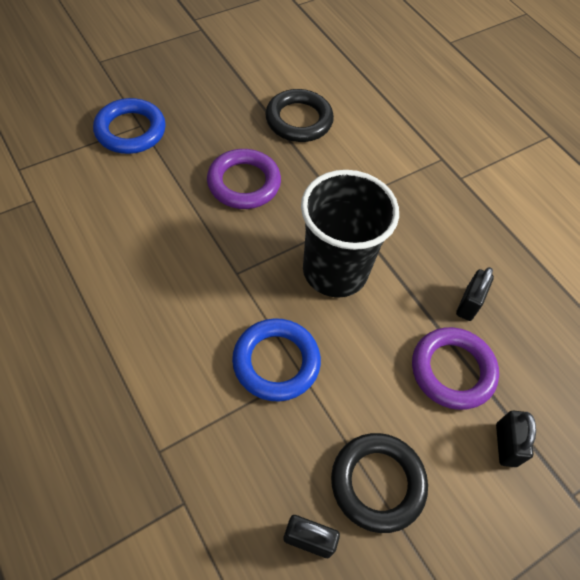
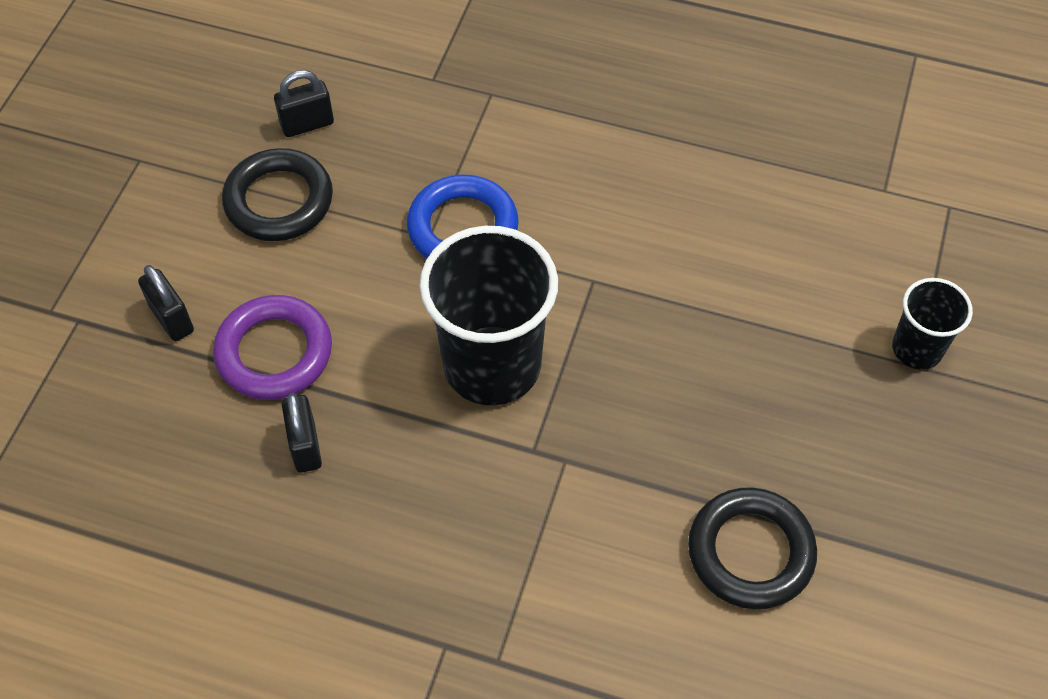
camera: 145 degrees right, 0 degrees up
(130, 130) = (917, 349): blue ring -> black cup
(244, 183) = (707, 391): purple ring -> none

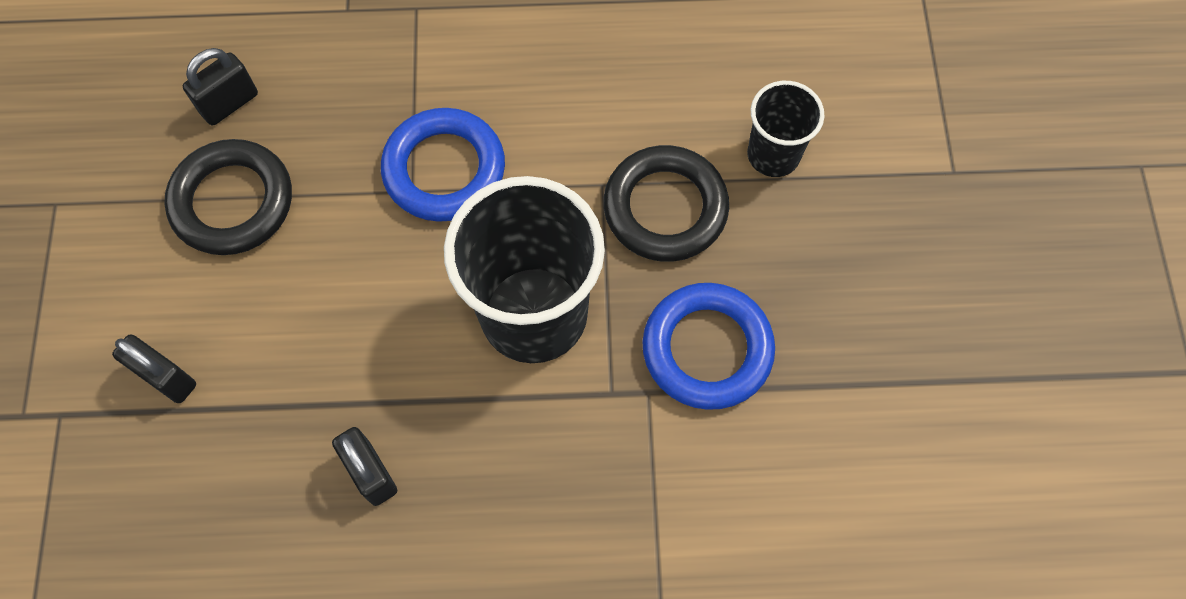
camera: 20 degrees left, 10 degrees up
(274, 352) = (296, 378): purple ring -> none
(631, 442) = (707, 349): none -> blue ring
(750, 552) = (868, 426): black ring -> black ring (665, 208)
(917, 349) = (946, 154): black cup -> black cup (773, 155)

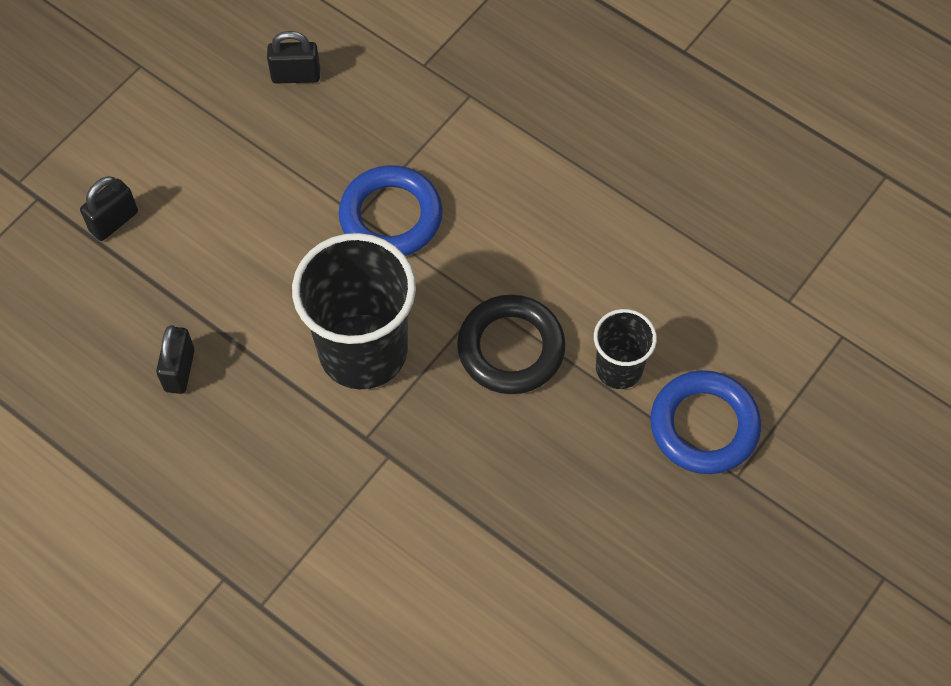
camera: 40 degrees right, 5 degrees down
(166, 378) = (114, 221): black padlock -> black padlock turned 60 degrees clockwise
(232, 202) = (243, 141): black ring -> none
(707, 349) = (452, 458): blue ring -> blue ring (704, 426)

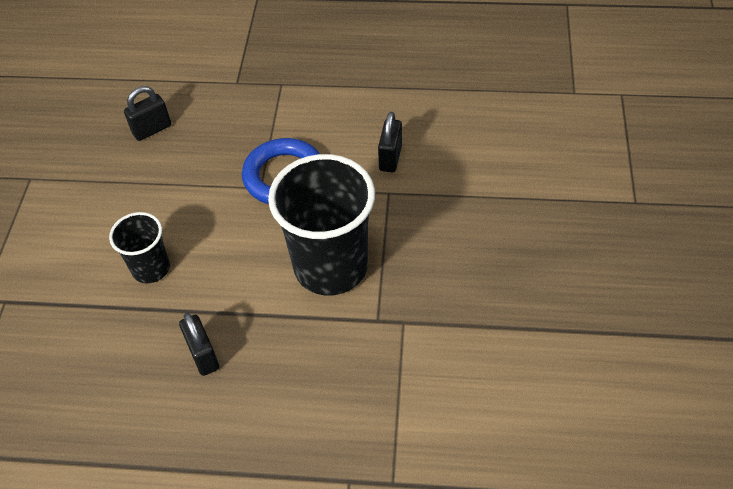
camera: 30 degrees left, 10 degrees down
(114, 221) = (78, 285): black padlock -> black padlock (390, 158)
(511, 348) = (430, 209): black ring -> none
(619, 368) = (508, 183): black cup -> black cup (151, 268)
(704, 426) = (589, 185): blue ring -> none

